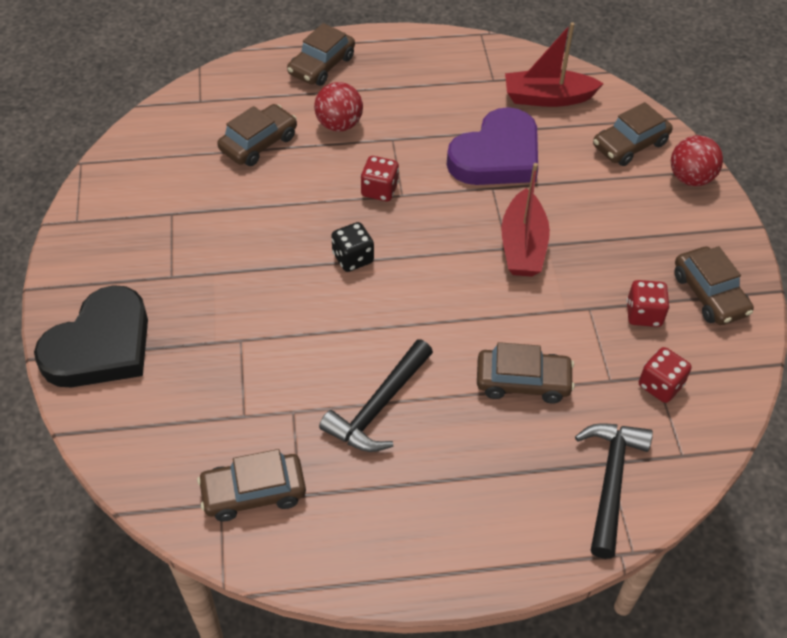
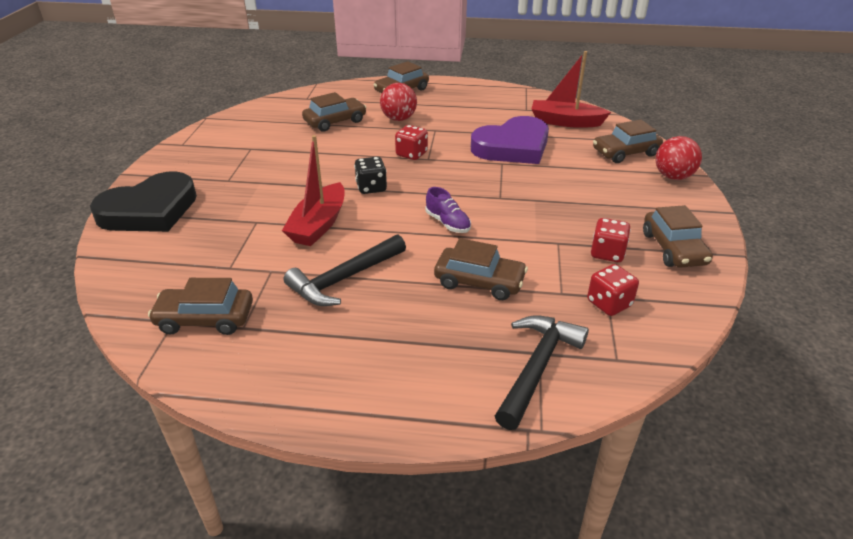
camera: 15 degrees right, 15 degrees down
(461, 301) = (448, 223): none -> purple shoe
(522, 246) = (513, 198): red boat -> red boat (319, 225)

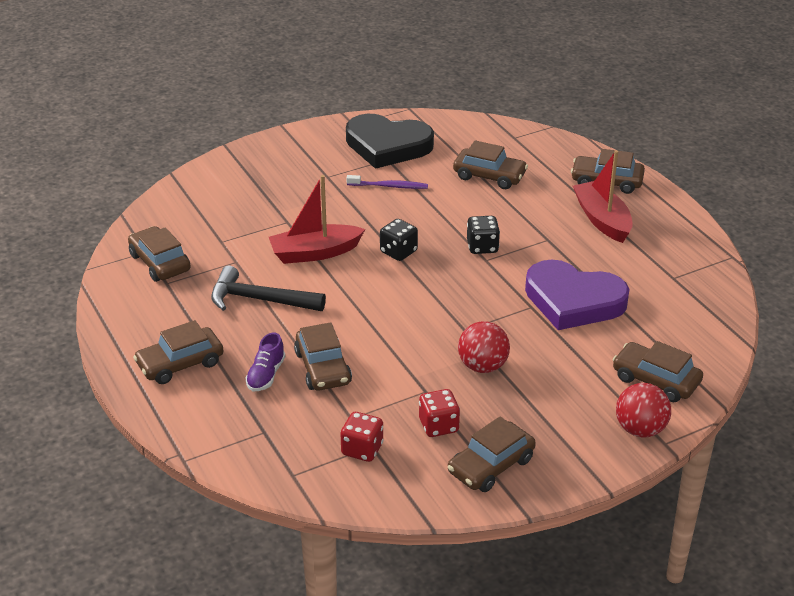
camera: 55 degrees right, 0 degrees up
(150, 210) = (249, 167): black heart -> black heart (387, 146)
(285, 160) = (389, 186): none -> purple toothbrush
(382, 369) = (180, 364): none -> brown car
(399, 119) = (542, 208): red ball -> red ball (482, 366)
(411, 154) = (482, 247): red dice -> black dice
(448, 223) = (389, 317): purple shoe -> purple shoe (266, 375)
(537, 367) = (246, 436): black hammer -> none
(565, 122) = (677, 315): red boat -> red boat (602, 220)

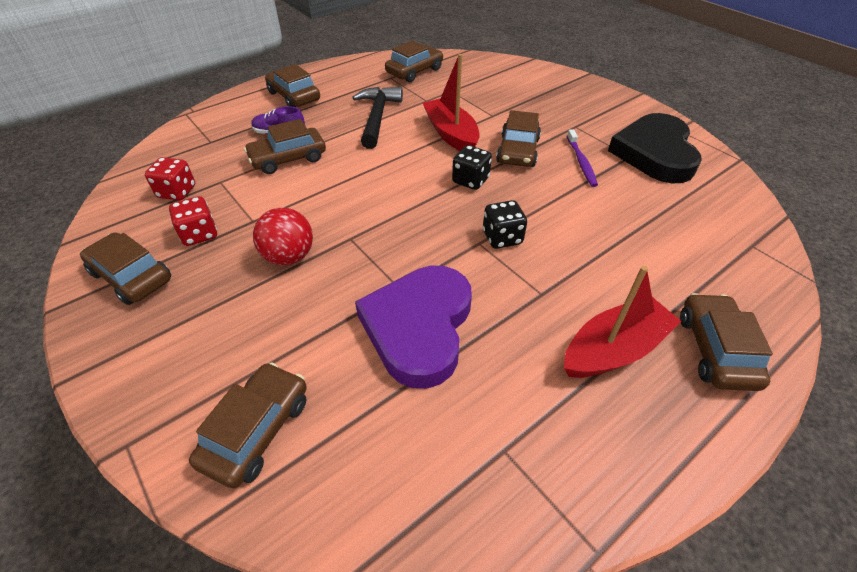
camera: 80 degrees right, 10 degrees up
(489, 176) = (648, 231): brown car -> brown car (517, 151)
(640, 429) = (158, 414): red ball -> none

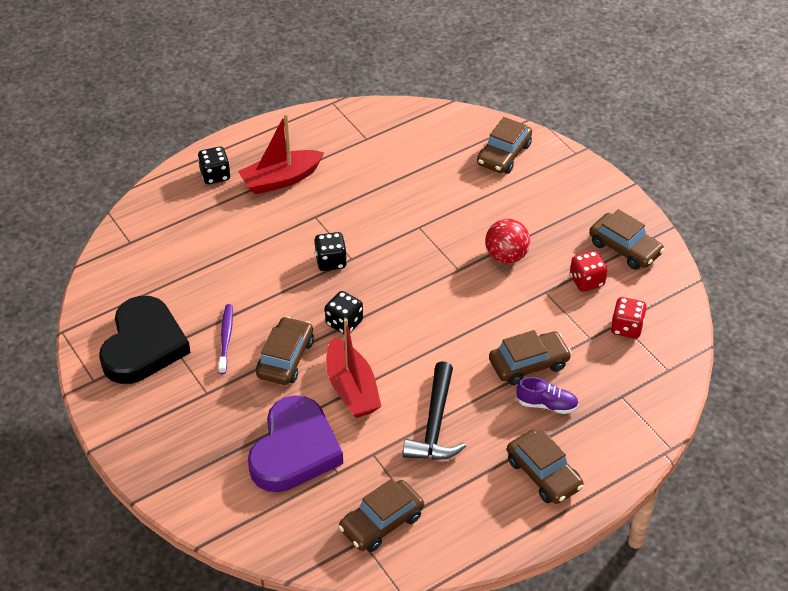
camera: 175 degrees left, 0 degrees up
(419, 327) = (407, 200): purple heart -> purple heart (294, 450)
(716, 350) = (215, 175): brown car -> black dice

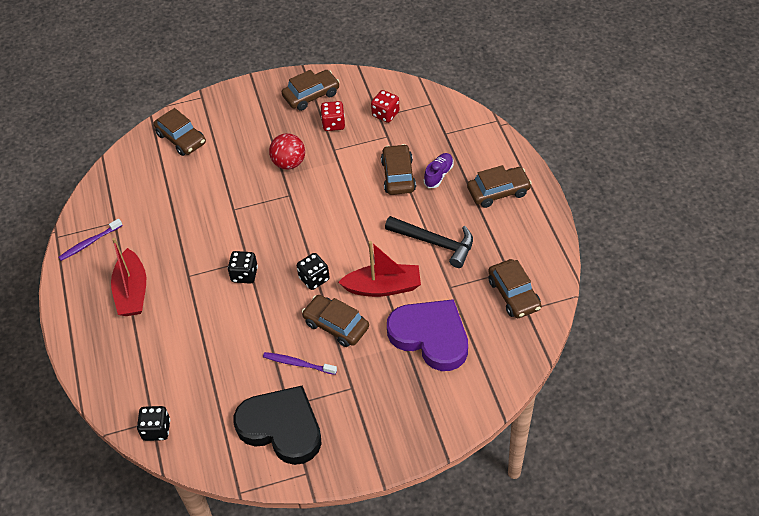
camera: 70 degrees left, 5 degrees up
(215, 175) = (101, 340): black dice -> black dice (156, 430)
(332, 129) = (89, 243): none -> purple toothbrush

